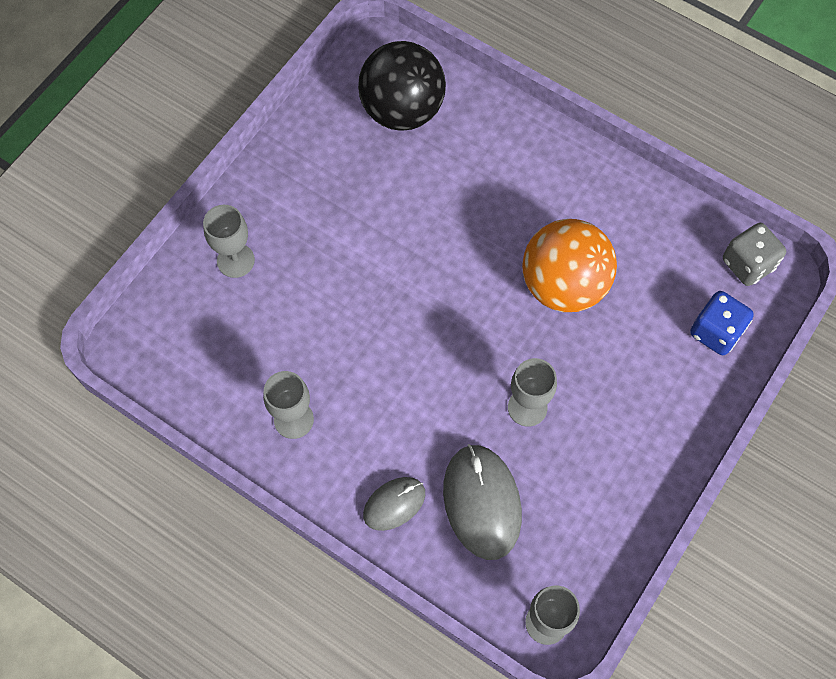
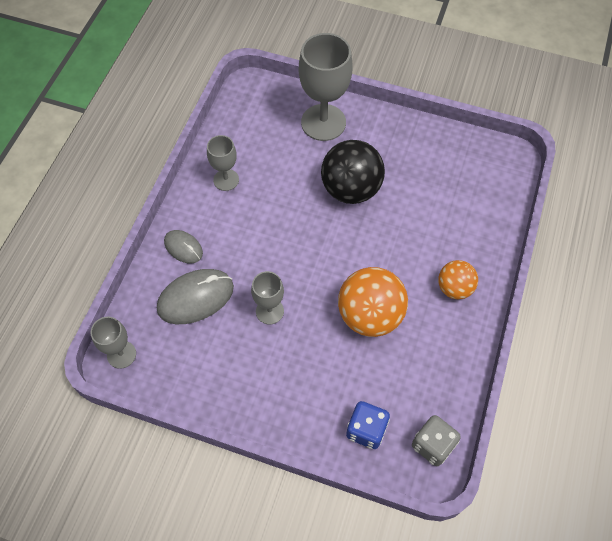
camera: 75 degrees right, 5 degrees down
(235, 260) = (323, 122): grey goblet -> grey goblet, size x1.83
(402, 110) = (469, 185): black ball -> black ball (351, 189)
(549, 176) = (454, 288): none -> orange ball

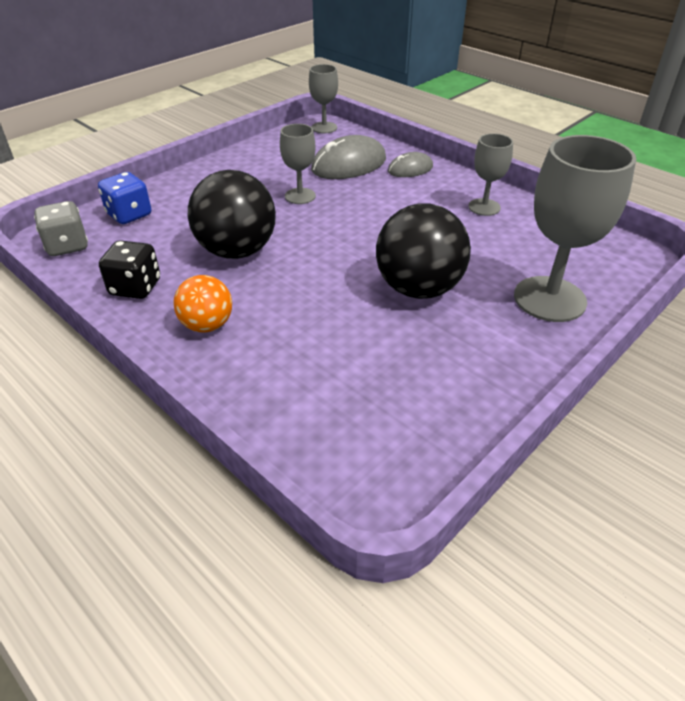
camera: 115 degrees right, 20 degrees down
(195, 298) = (349, 165): grey mouse -> grey mouse turned 60 degrees clockwise
(370, 315) = (237, 251): orange ball -> black ball
(447, 356) = (135, 287): none -> black dice

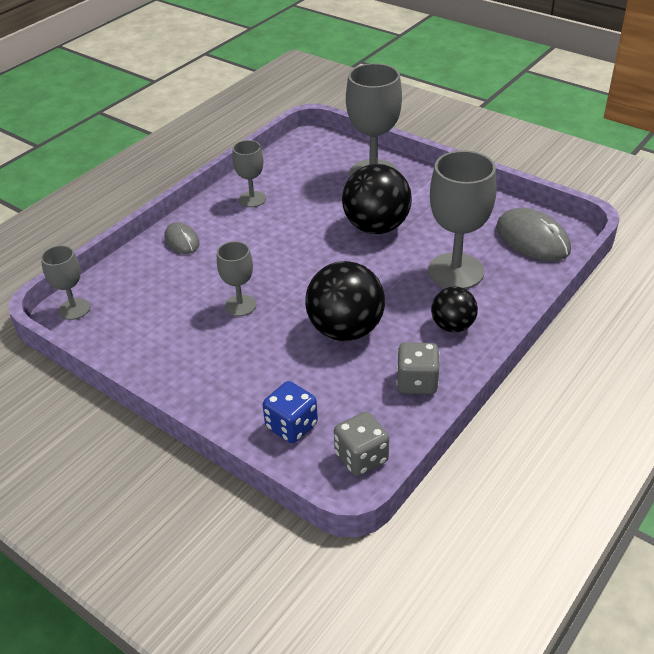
camera: 95 degrees left, 0 degrees up
(135, 287) = (417, 382): black dice -> grey dice
(207, 325) = (452, 326): orange ball -> black ball
(308, 344) = (455, 271): none -> grey goblet
(349, 165) = (171, 280): grey mouse -> grey mouse (532, 239)

